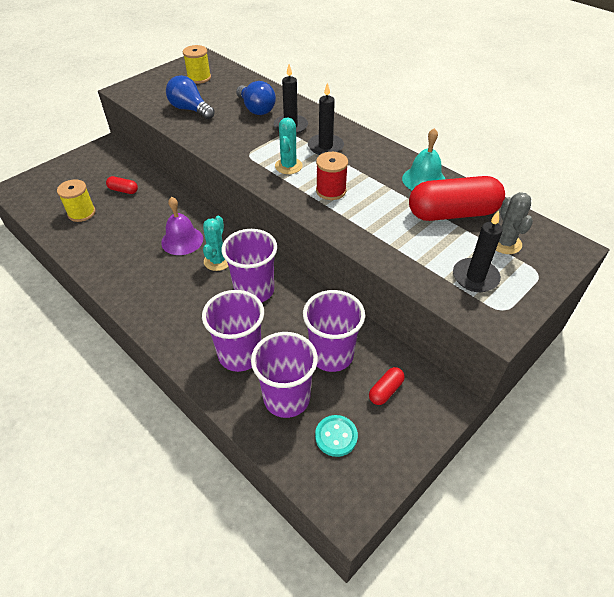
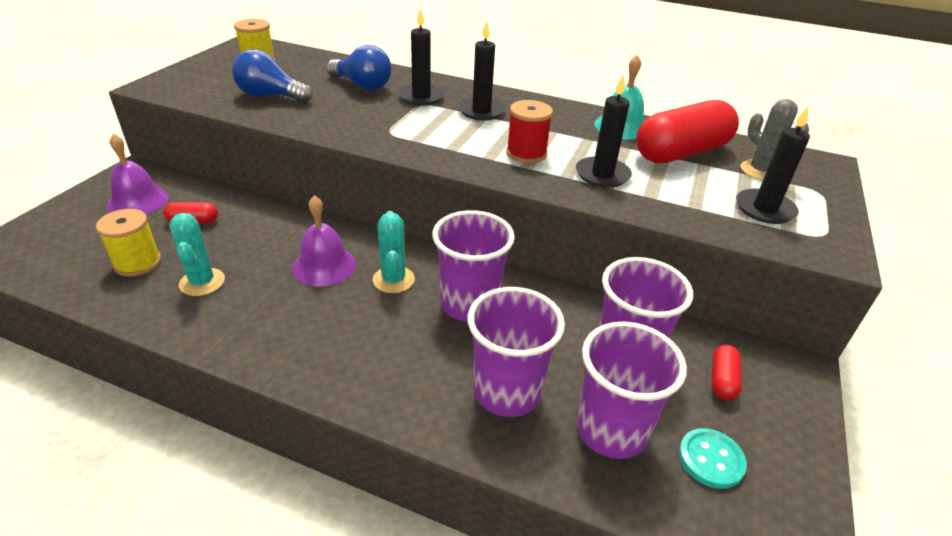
camera: 25 degrees left, 10 degrees down
(100, 169) = (138, 201): none -> purple bell
(288, 166) = (452, 137): turquoise cactus -> turquoise cactus (202, 282)
(373, 220) = (602, 175): none -> black candle

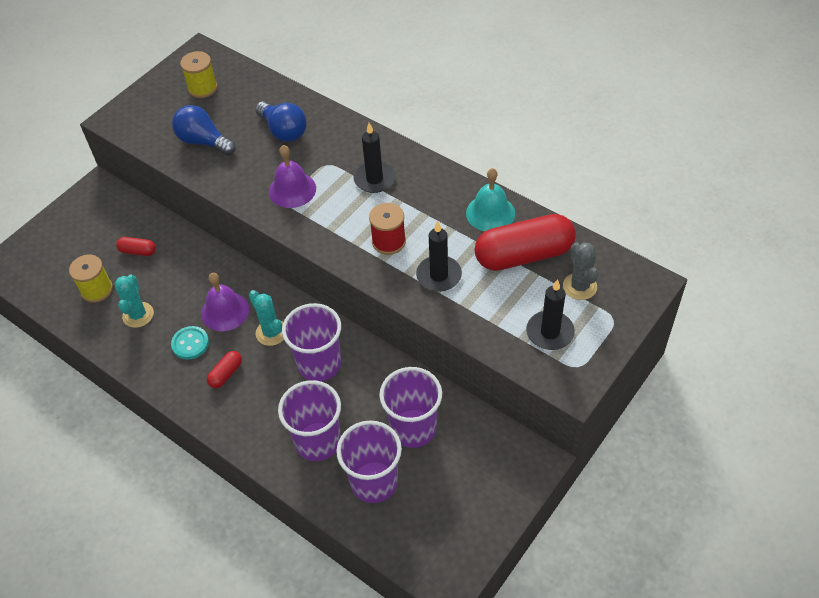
camera: 20 degrees right, 15 degrees up
(138, 201) = (100, 223): purple bell -> purple bell (292, 190)
(393, 280) = (271, 332): turquoise cactus -> turquoise cactus turned 45 degrees counterclockwise
(421, 97) = (329, 153): black candle -> none
(711, 459) = (428, 514): turquoise button -> turquoise button (190, 344)
(722, 380) = (473, 459): red capsule -> red capsule (226, 374)

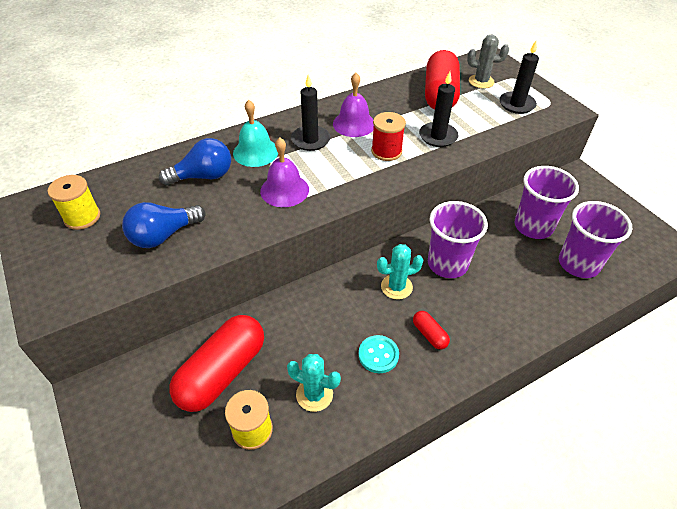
camera: 70 degrees left, 5 degrees down
(138, 251) = (222, 372): red capsule -> red capsule, size x2.28
(225, 311) = (352, 315): purple bell -> purple bell (354, 124)
(318, 441) = (529, 287): purple cup -> none
(490, 213) = (389, 96): turquoise bell -> turquoise bell (255, 152)

